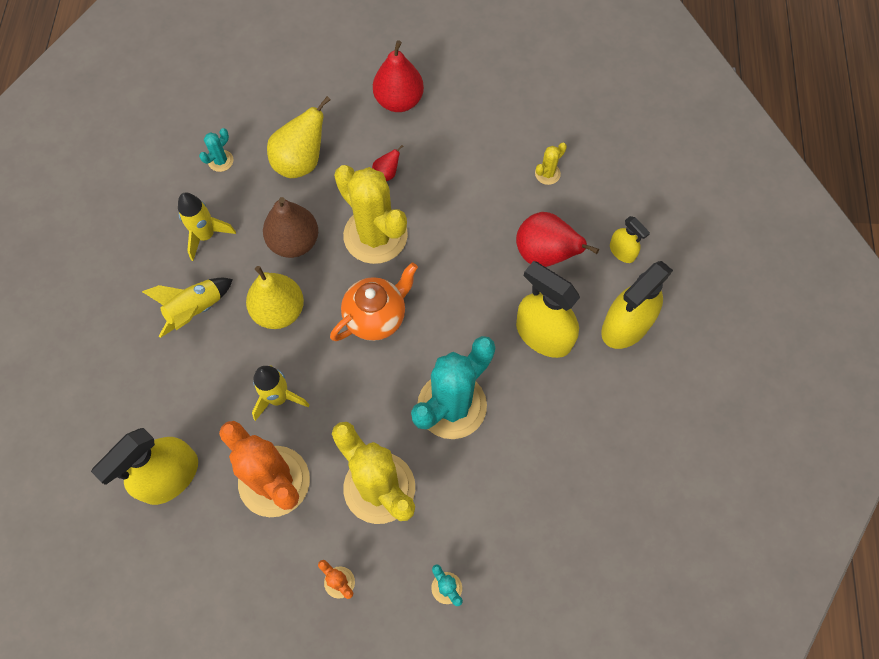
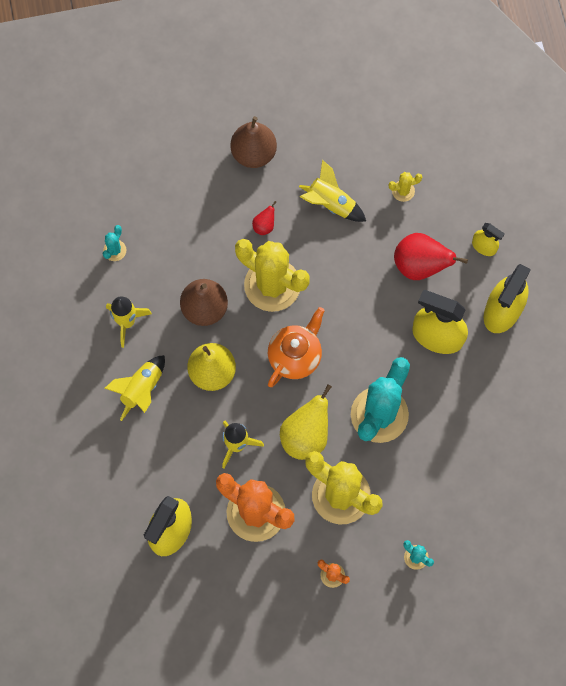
camera: 15 degrees left, 5 degrees up
(301, 162) = (186, 233): yellow pear -> yellow pear (305, 436)
(399, 101) = (254, 153): red pear -> brown pear
(465, 168) = (331, 203): none -> yellow rocket
(547, 174) = (403, 191): yellow cactus -> yellow cactus turned 45 degrees clockwise

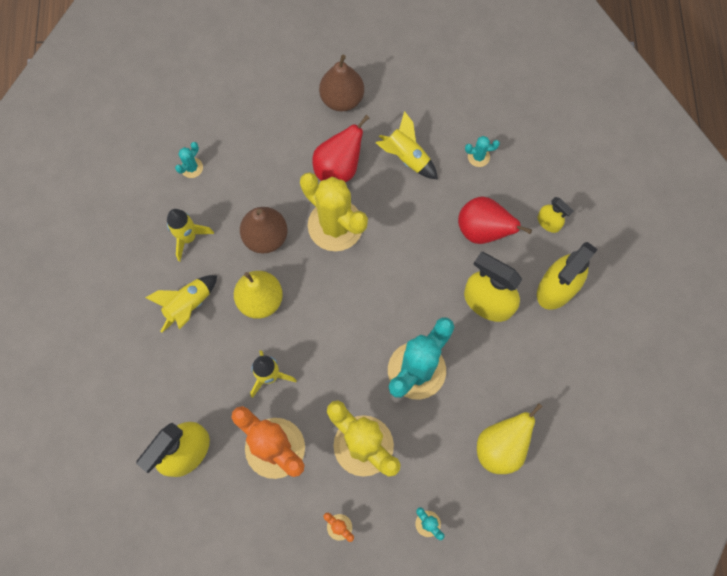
camera: 10 degrees right, 0 degrees up
(264, 226) = (339, 168): red pear -> red pear, size x2.12
(295, 356) = (344, 298): orange teapot -> none
(305, 436) = (339, 379): yellow pear -> yellow pear (501, 447)
(403, 191) = (478, 157): yellow cactus -> turquoise cactus

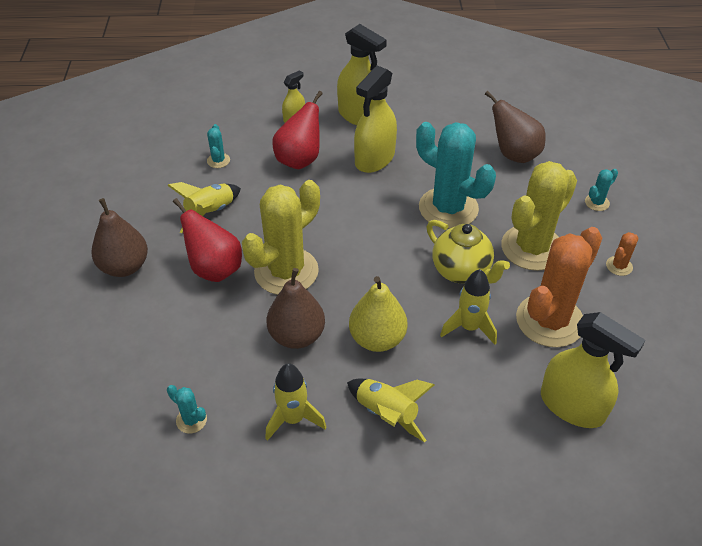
camera: 90 degrees left, 25 degrees down
(333, 376) = (461, 272): none -> yellow teapot
(501, 447) = (514, 154): yellow pear -> brown pear

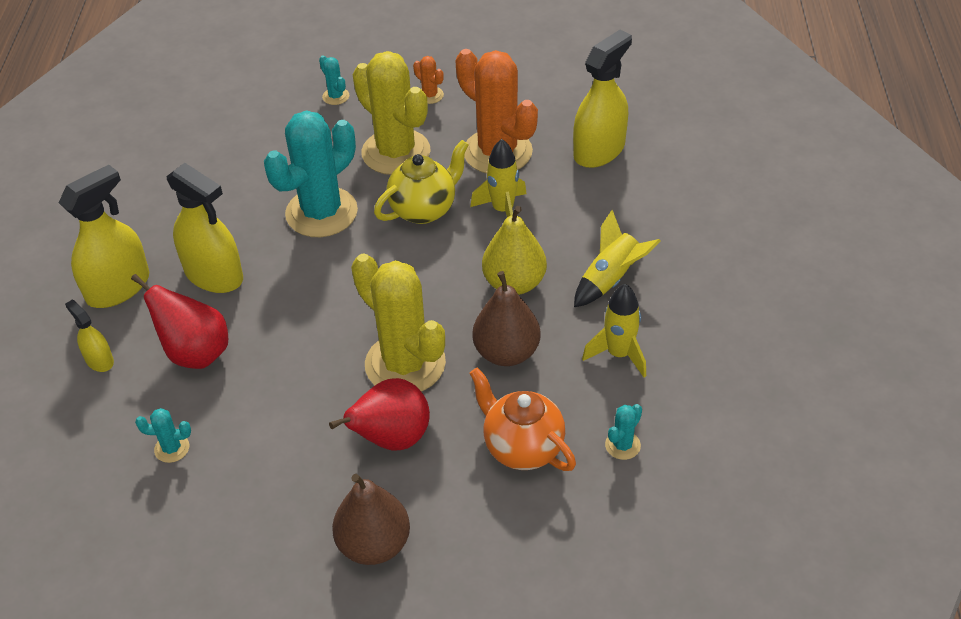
camera: 85 degrees left, 0 degrees up
(197, 349) = (522, 447): none -> orange teapot
(210, 213) = (283, 451): yellow rocket -> none
(514, 154) = (240, 149): brown pear -> none

